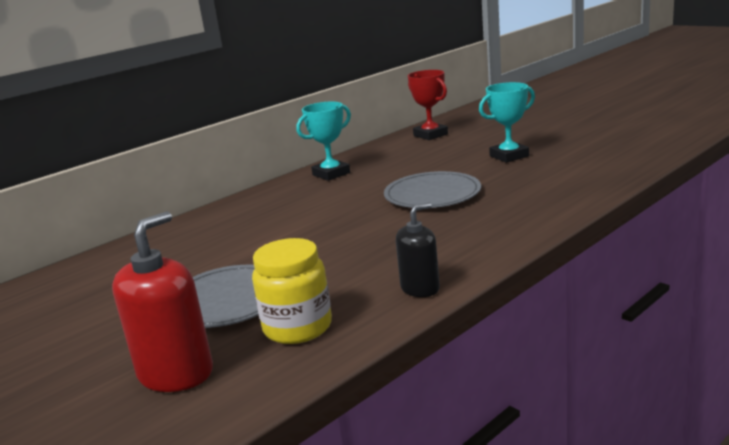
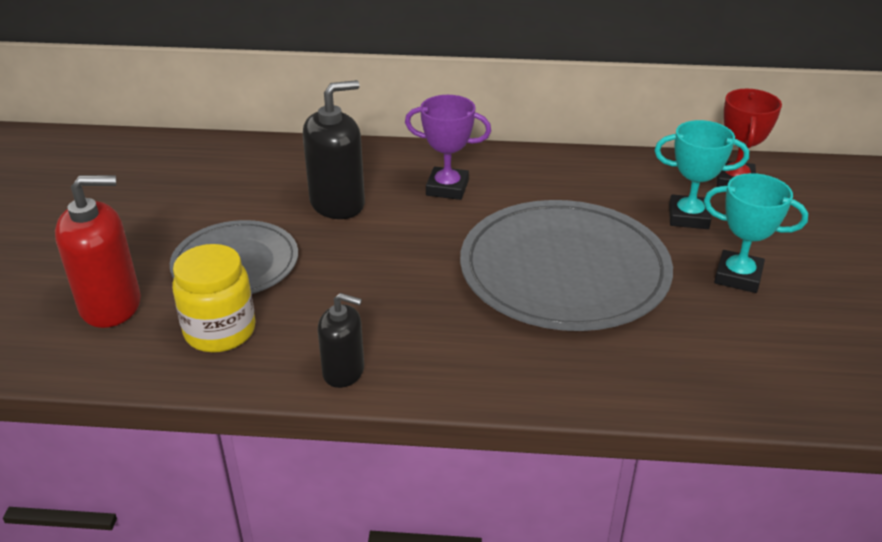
camera: 45 degrees right, 15 degrees up
(233, 244) = (337, 203): none -> black soap dispenser
(290, 205) = (447, 188): none -> purple trophy
(331, 174) = (546, 171): turquoise trophy -> turquoise trophy (688, 217)
(432, 194) = (564, 270): grey plate -> grey plate, size x1.65

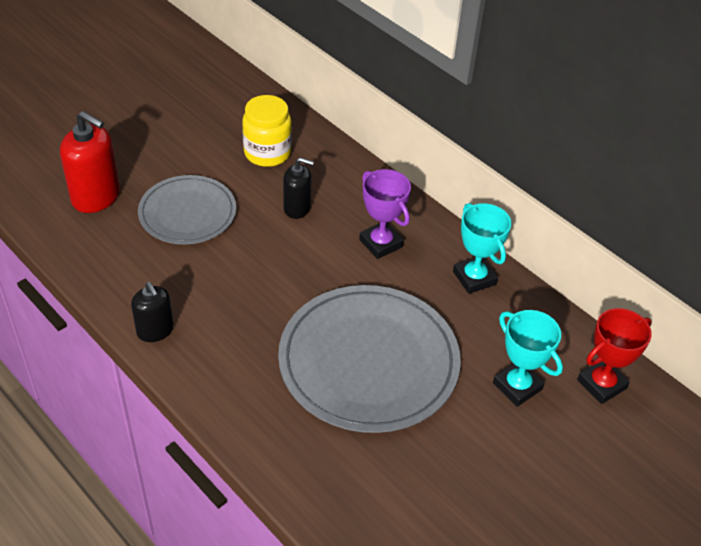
camera: 40 degrees right, 10 degrees up
(220, 331) = (127, 255): yellow jar -> yellow jar (267, 153)
(337, 203) = (297, 208): black soap dispenser -> black soap dispenser, size x0.62
(738, 276) = (480, 457): turquoise trophy -> turquoise trophy (474, 278)

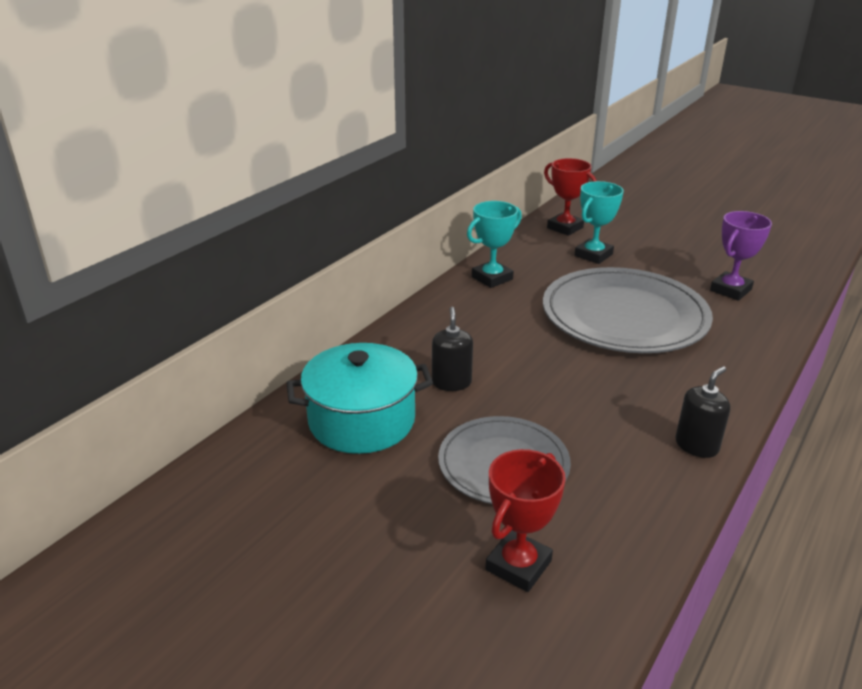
camera: 100 degrees left, 15 degrees down
(96, 196) = (518, 565): red soap dispenser -> red trophy
(267, 153) = (362, 421): yellow jar -> turquoise pot
(381, 243) = (476, 326): purple trophy -> purple trophy (730, 290)

